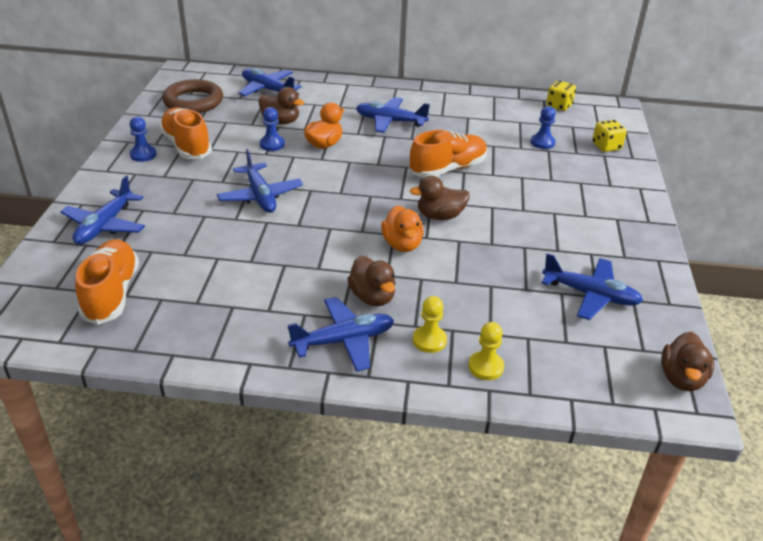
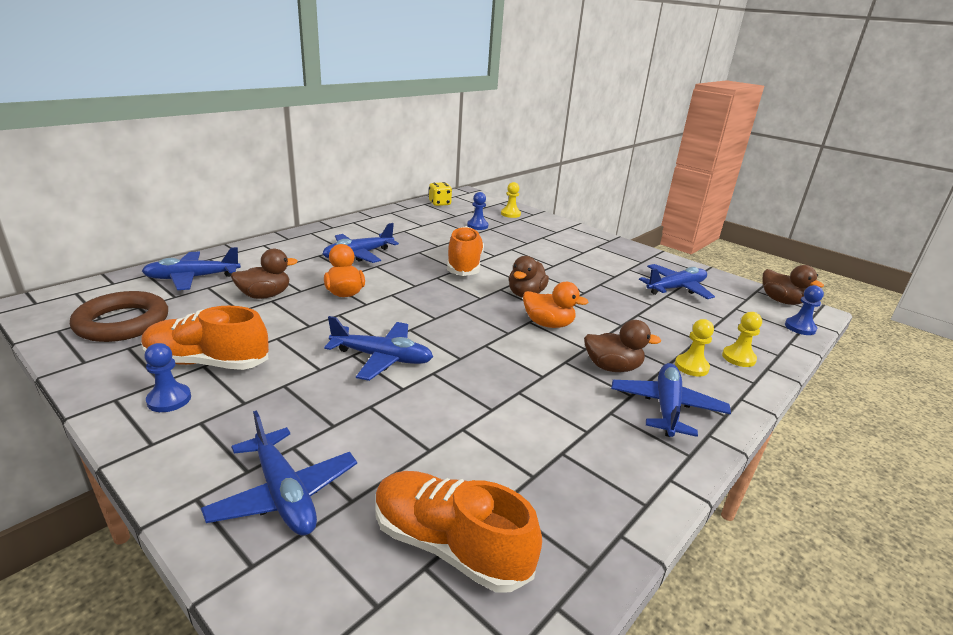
camera: 55 degrees left, 10 degrees down
(272, 144) = (298, 315): blue pawn -> blue pawn (800, 327)
(606, 147) = (510, 214): yellow dice -> yellow pawn

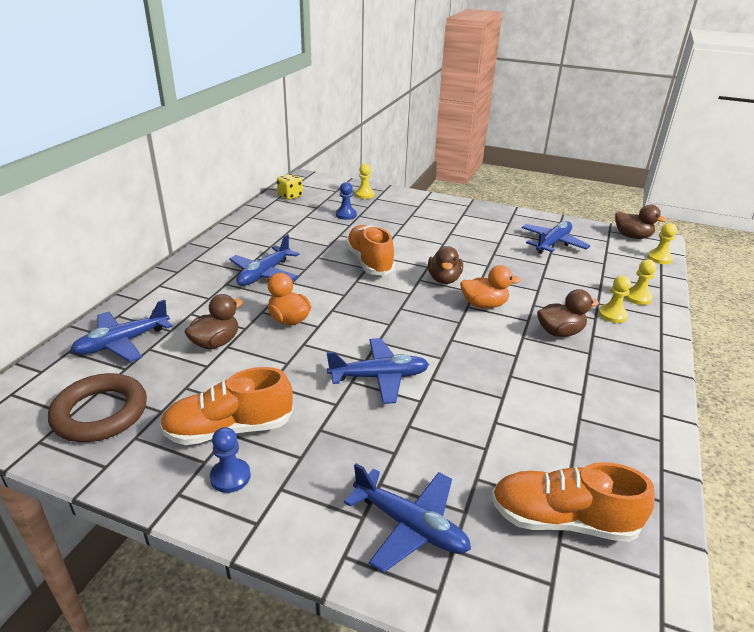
camera: 20 degrees left, 5 degrees up
(666, 407) = (620, 356): blue plane -> none
(800, 327) = (659, 258): blue pawn -> yellow pawn

